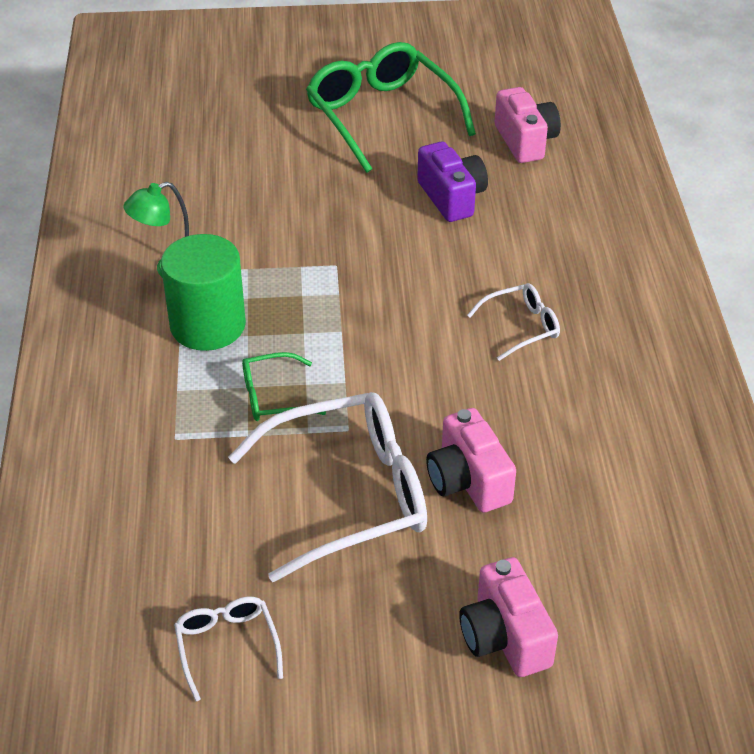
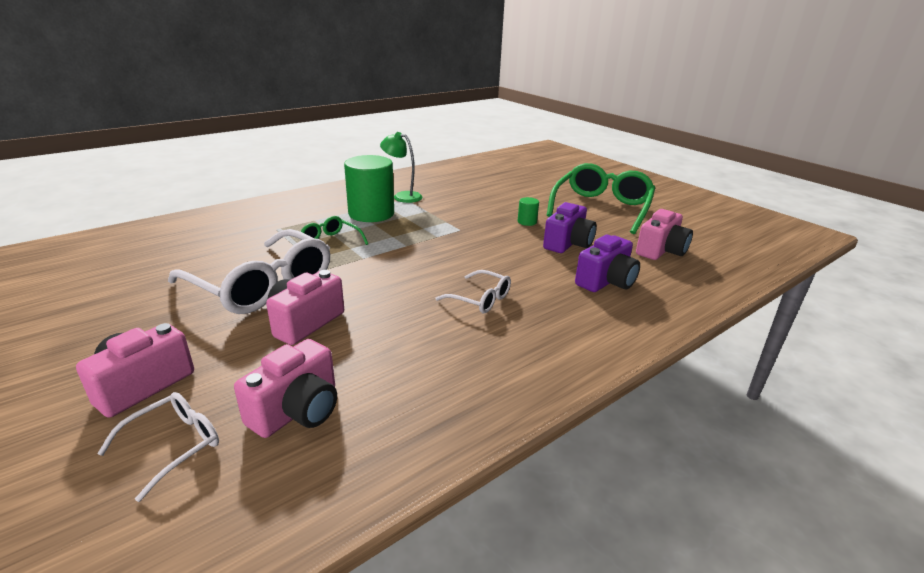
camera: 55 degrees right, 15 degrees down
(227, 646) = (110, 285): white glasses -> white glasses (174, 445)
(365, 198) = (527, 222): none -> green cylinder
(556, 219) = (606, 281): none -> purple camera
(623, 528) = (297, 410): none -> pink camera

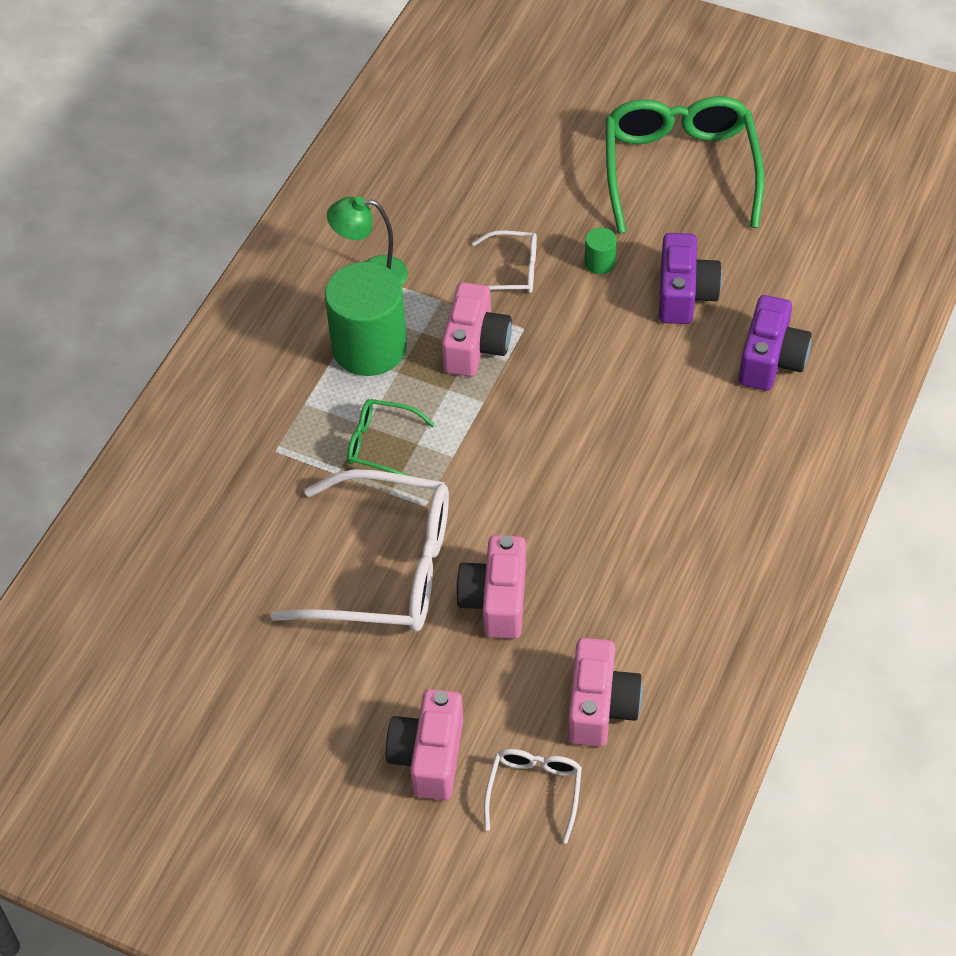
camera: 25 degrees left, 25 degrees up
(480, 299) = (651, 466): white glasses -> white glasses (512, 271)
(661, 251) = (806, 255): pink camera -> pink camera (475, 346)

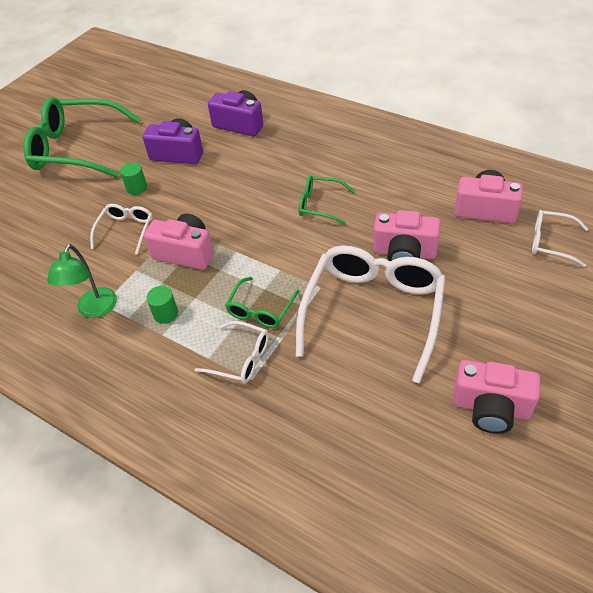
camera: 80 degrees left, 5 degrees down
(304, 436) = (241, 358): none -> white glasses
(369, 347) = (165, 314): green cylinder -> green cylinder, size x0.42
(429, 756) = (531, 294): pink camera -> pink camera (491, 408)
(587, 489) = (320, 205): none -> green glasses

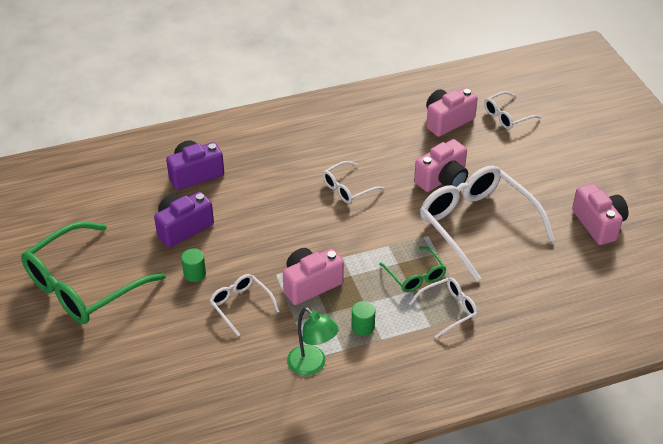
camera: 55 degrees left, 5 degrees down
(320, 205) = (347, 188): green glasses -> white glasses
(491, 408) = (598, 224): pink camera -> pink camera turned 75 degrees counterclockwise

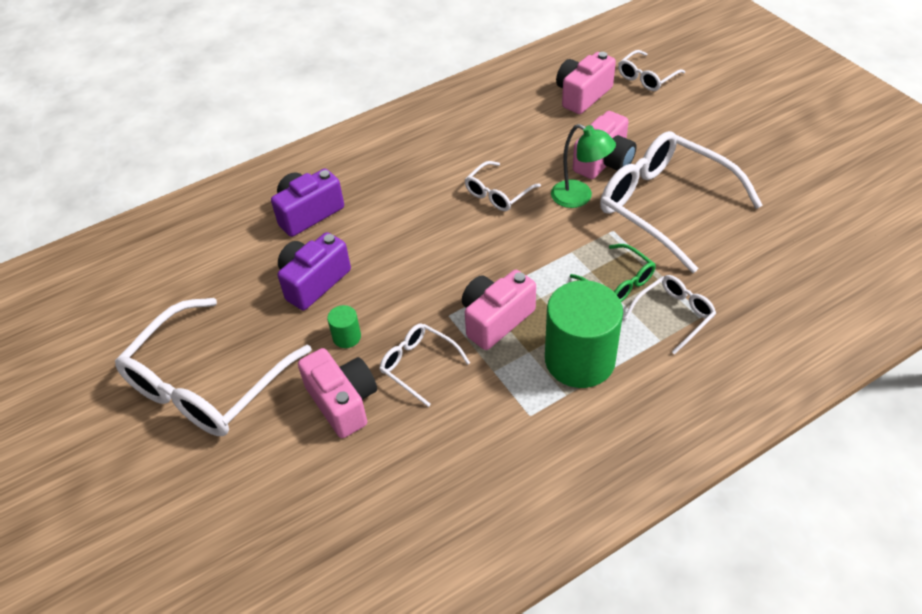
camera: 10 degrees left, 5 degrees up
(83, 286) = (207, 383): green glasses -> white glasses
(312, 366) = (535, 425): green lamp -> green lamp (579, 197)
(363, 327) = (579, 360): green cylinder -> green cylinder, size x2.36
(598, 224) = (801, 177): pink camera -> pink camera (343, 402)

